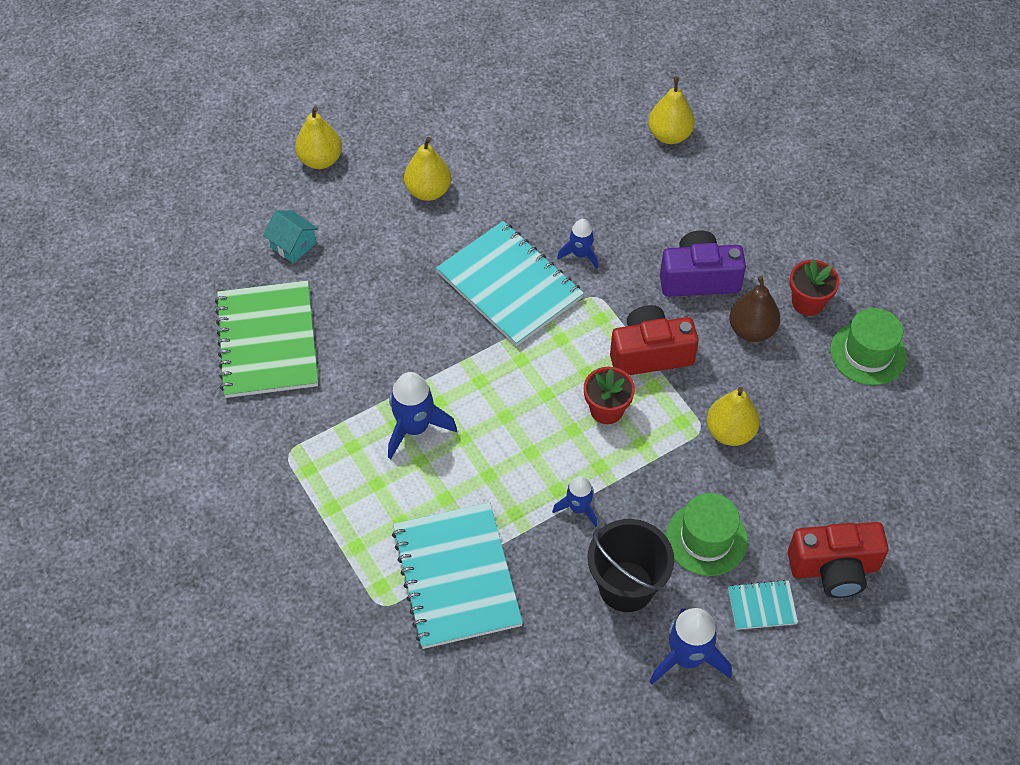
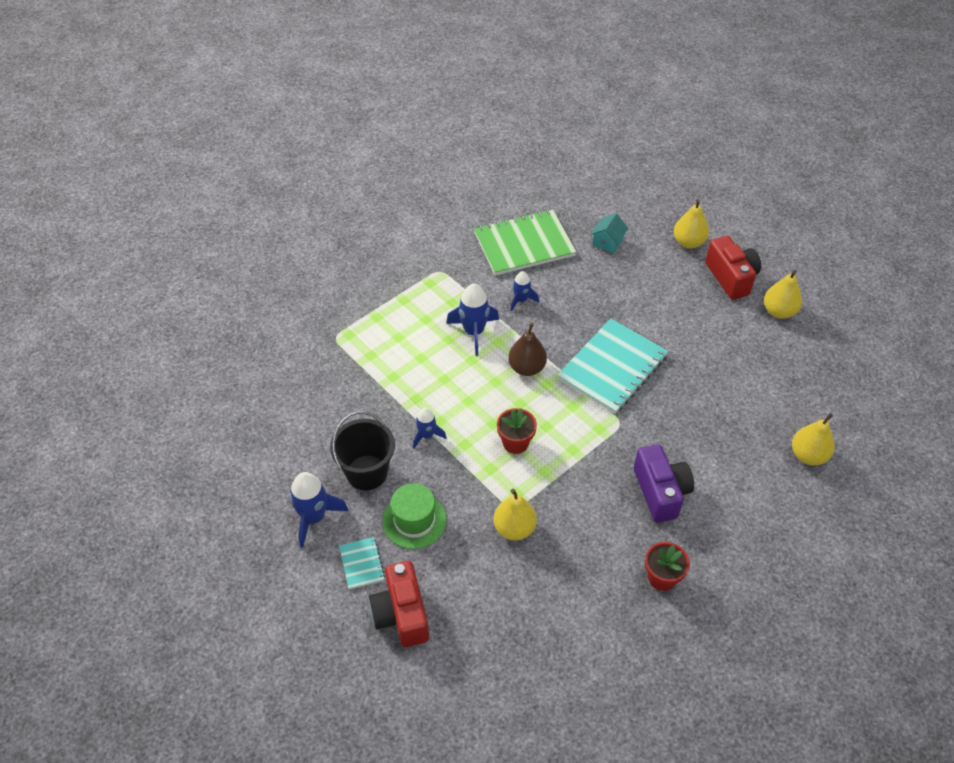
camera: 80 degrees right, 5 degrees down
(428, 191) = (684, 306): yellow pear -> yellow pear (779, 311)
(456, 577) = (361, 373): turquoise notebook -> none
(580, 254) = (657, 408): blue rocket -> blue rocket (521, 300)
(650, 354) = (575, 465): red camera -> red camera (731, 277)
(751, 330) = (619, 536): brown pear -> brown pear (527, 368)
(868, 353) = (621, 630): green hat -> none

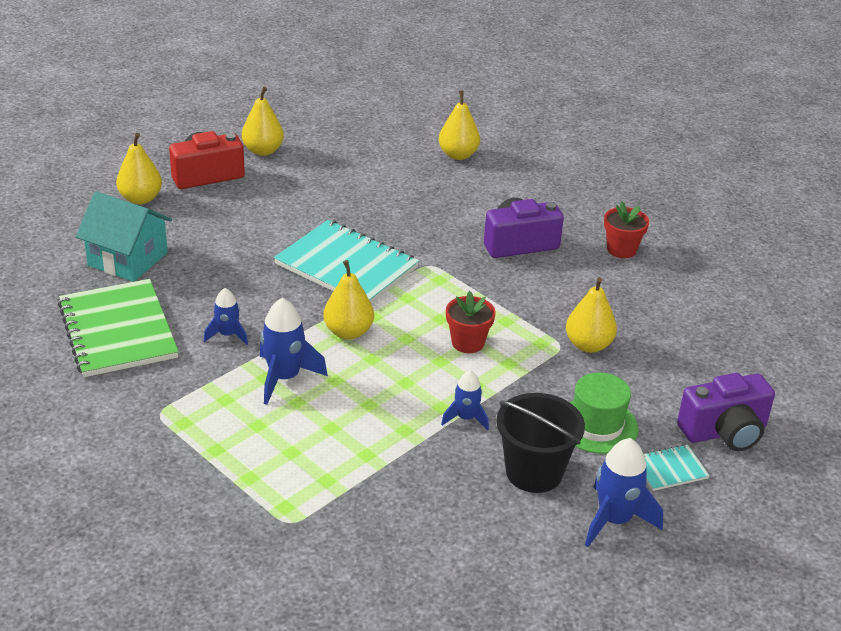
camera: 95 degrees left, 15 degrees down
(401, 614) = (724, 432): red camera -> purple camera
(527, 368) = (348, 332): brown pear -> yellow pear
(607, 242) = (128, 259): turquoise house -> turquoise house, size x1.77

